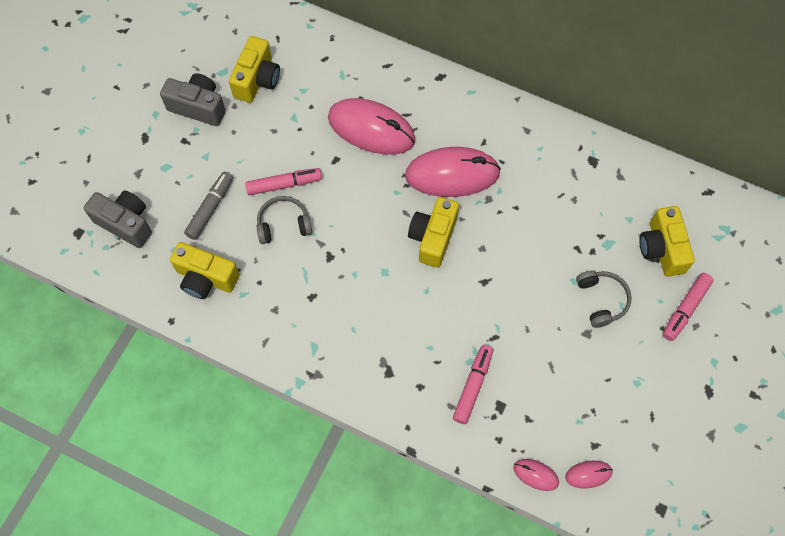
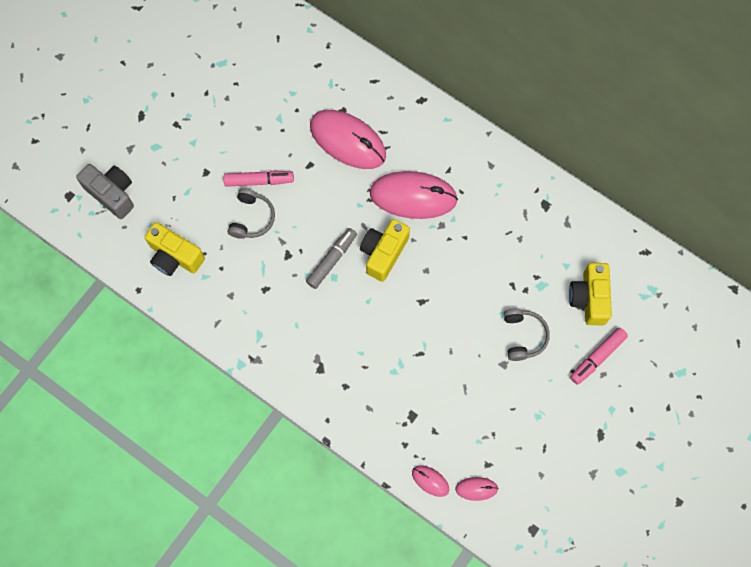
camera: 10 degrees right, 5 degrees up
(198, 107) = (194, 94): grey camera -> none
(210, 208) = (189, 192): grey marker -> grey marker (332, 260)
(257, 80) = (252, 76): yellow camera -> none
(283, 224) = (252, 218): grey headphones -> grey headphones turned 105 degrees clockwise
(473, 386) = (391, 394): pink marker -> none

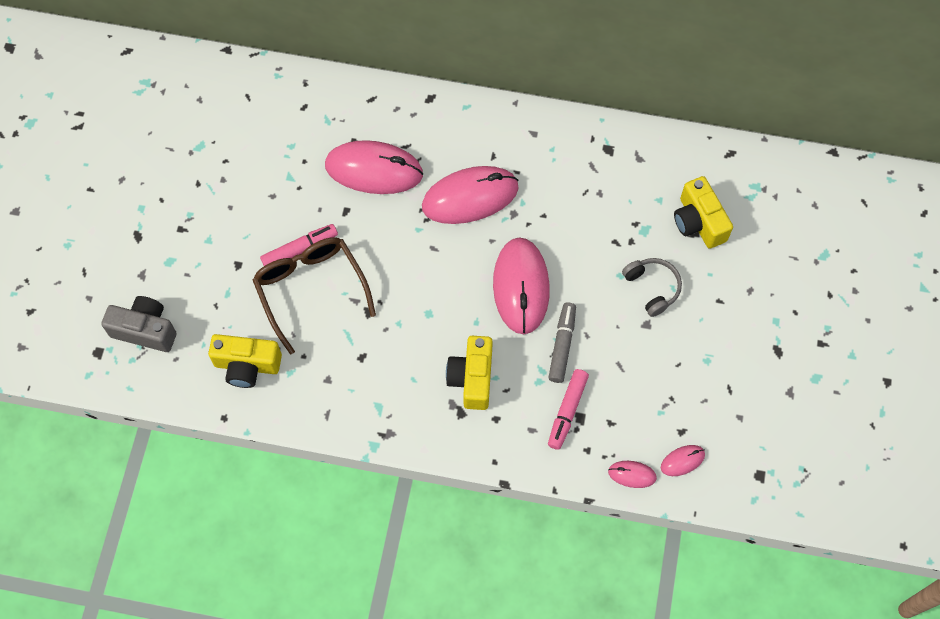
camera: 25 degrees left, 5 degrees down
(252, 218) = (311, 290): grey headphones -> brown glasses
(332, 260) = (417, 297): grey marker -> grey marker (562, 345)
(383, 253) = (468, 267): yellow camera -> yellow camera (472, 378)
(417, 288) = (521, 287): none -> pink mouse
(597, 357) = (736, 276): pink marker -> pink marker (567, 411)

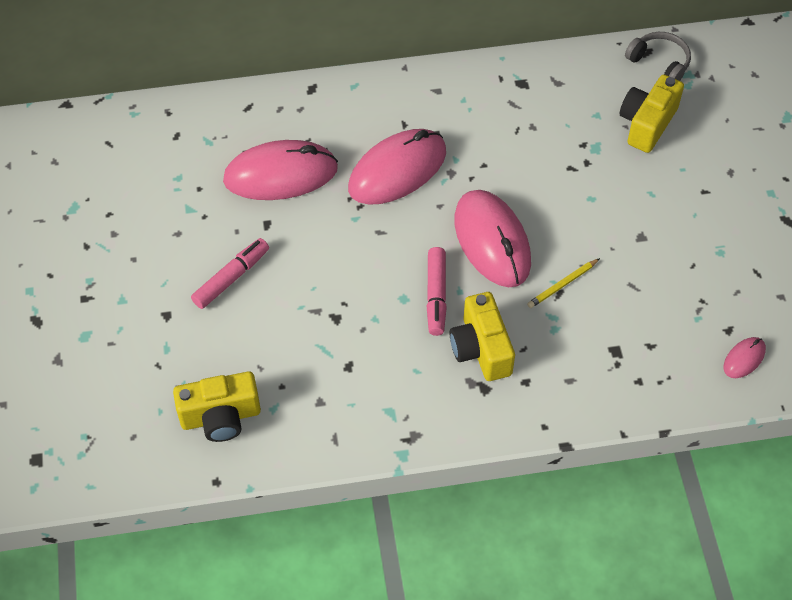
camera: 20 degrees left, 10 degrees down
(145, 330) = (84, 417): grey camera -> none
(311, 290) = (262, 316): brown glasses -> none
(562, 345) = (562, 285): grey marker -> yellow pencil
(567, 411) = (599, 349): pink marker -> pink marker (436, 296)
(632, 474) = (698, 390): pink mouse -> none
(652, 288) = (630, 200): grey headphones -> grey headphones (659, 63)
(698, 222) = (647, 124): yellow camera -> yellow camera turned 75 degrees clockwise

